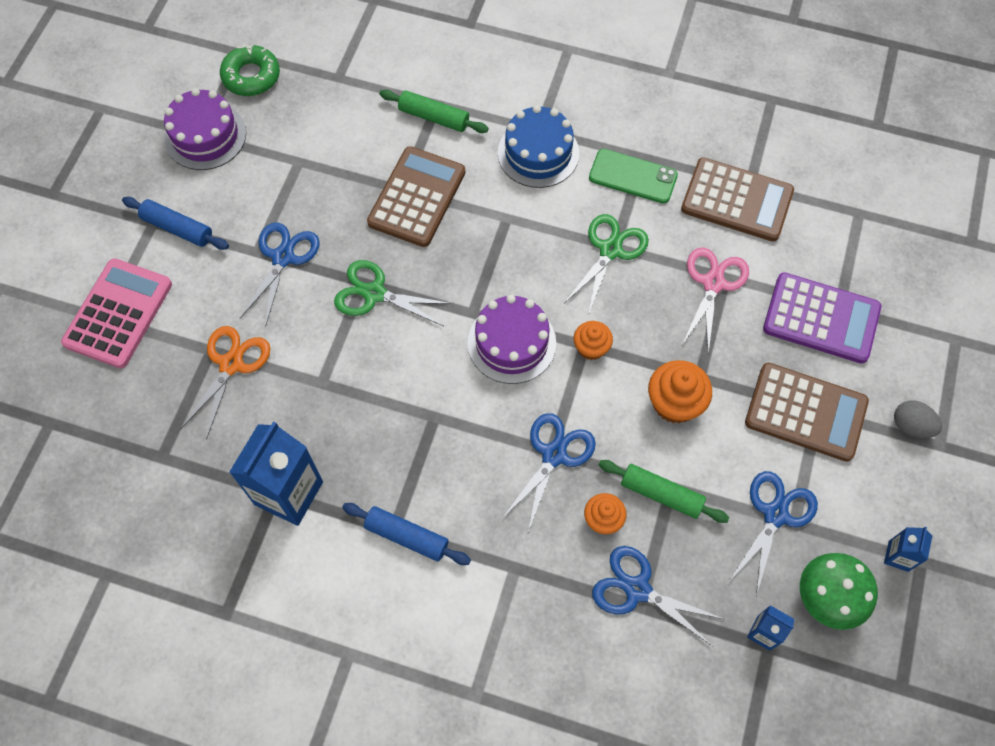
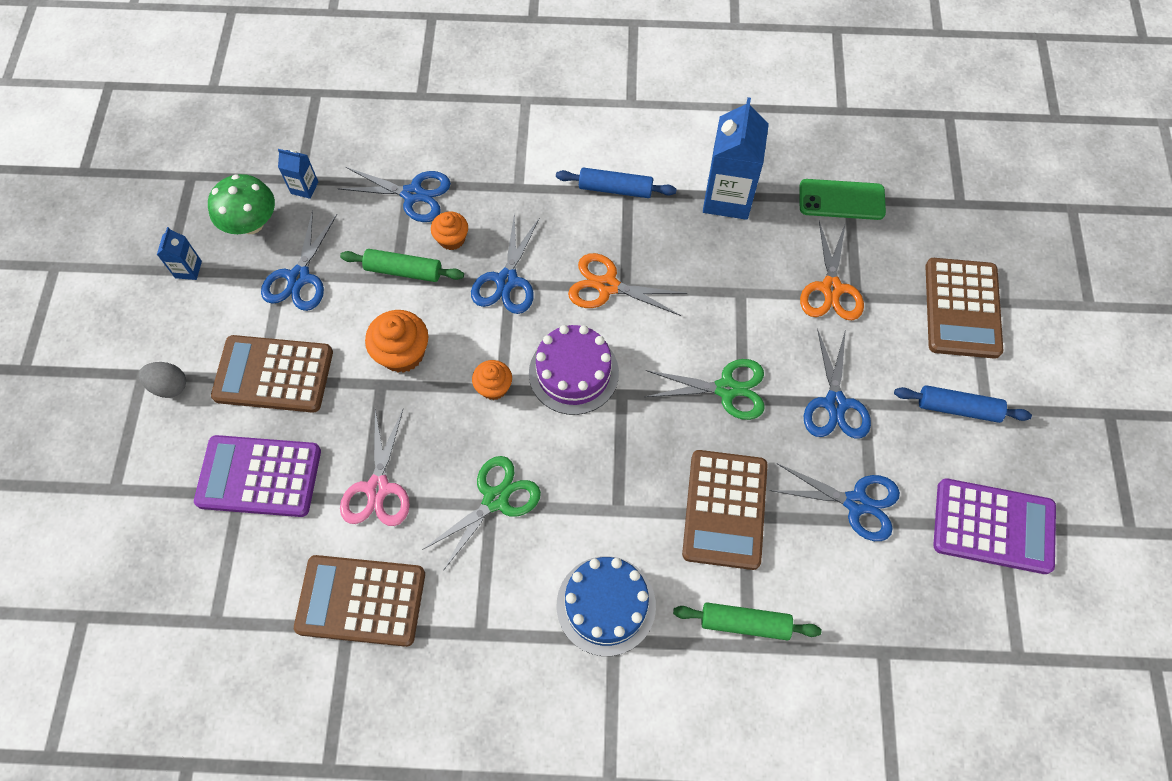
camera: 165 degrees right, 0 degrees up
(118, 313) = (962, 308): pink calculator -> brown calculator
(205, 136) = (993, 526): purple cake -> purple calculator
(251, 76) = (987, 624): green donut -> none
(306, 177) = (856, 503): none -> blue scissors
(452, 422) = (607, 286): none -> orange scissors
(610, 250) = (495, 499): green scissors -> green scissors turned 150 degrees counterclockwise
(633, 176) = (487, 602): green phone -> green phone (841, 200)

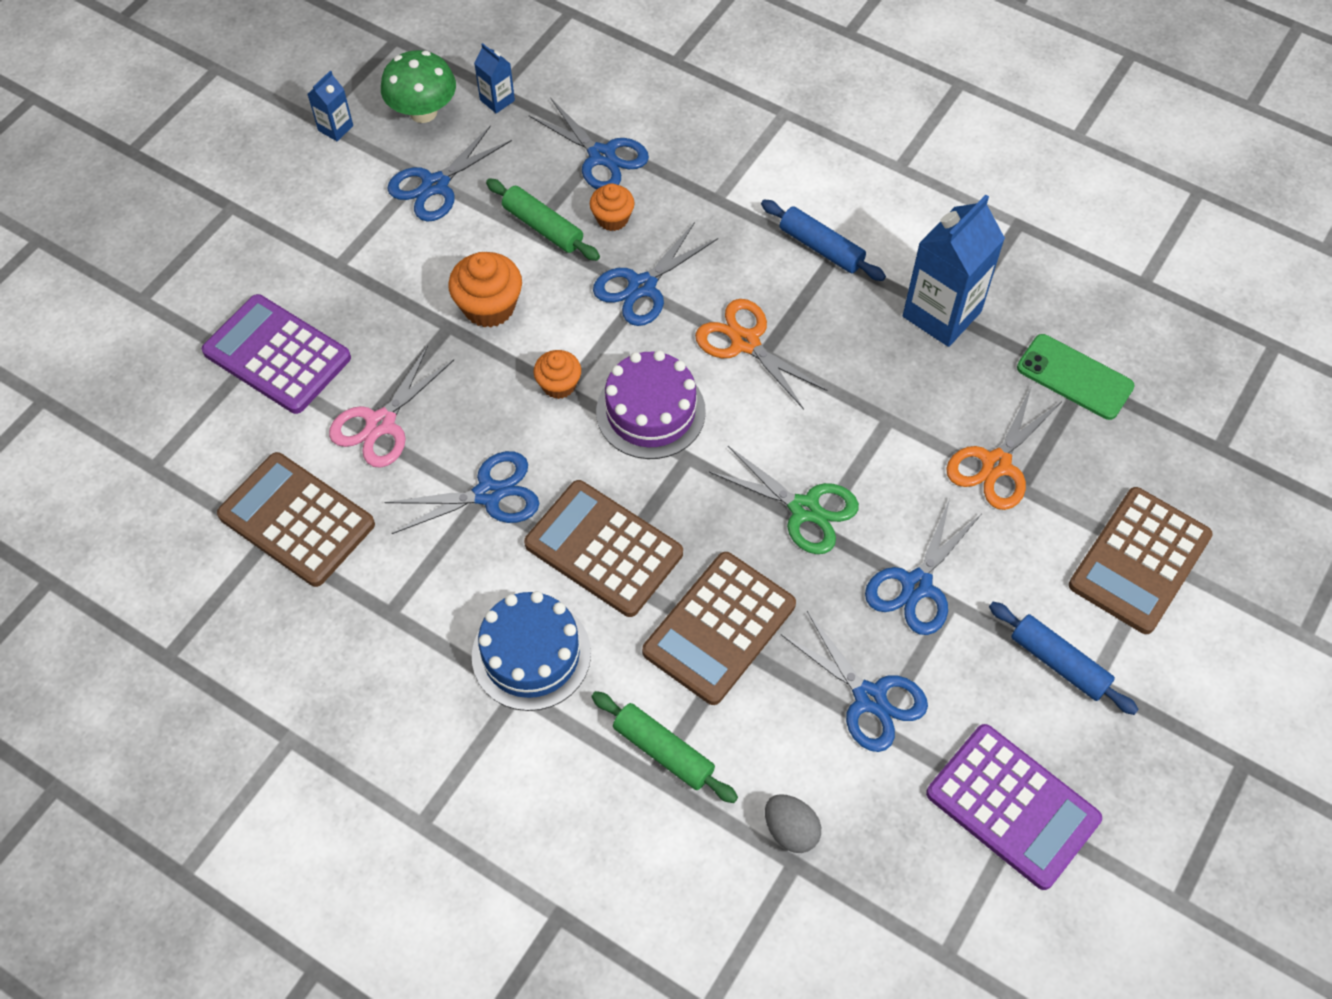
camera: 30 degrees right, 5 degrees down
(169, 386) = (249, 229): grey egg -> grey egg (790, 830)
(273, 375) = (351, 266): brown calculator -> brown calculator (603, 549)
(495, 499) = (488, 494): green scissors -> blue scissors

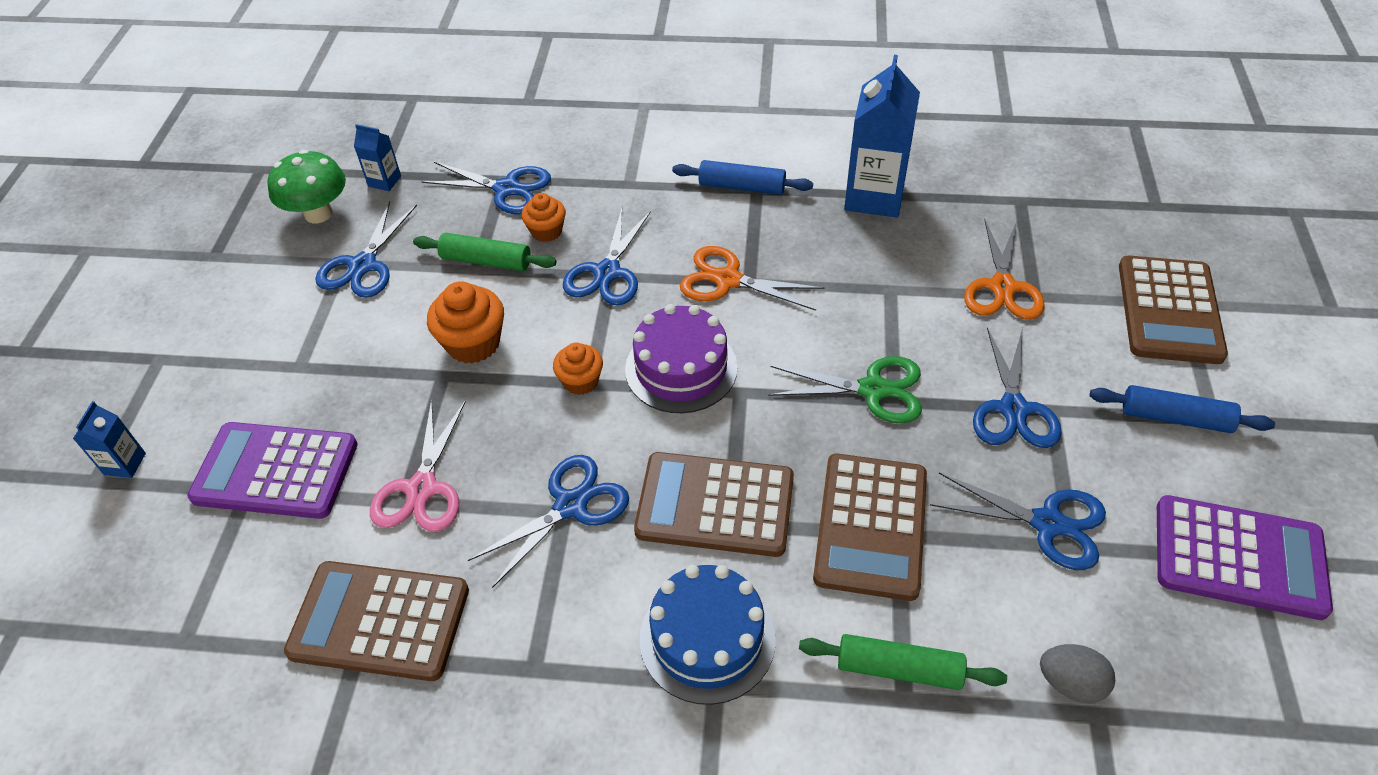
camera: 25 degrees left, 10 degrees down
(335, 128) = (237, 255): blue carton -> blue carton (125, 464)
(1074, 377) = (1011, 200): green phone -> none

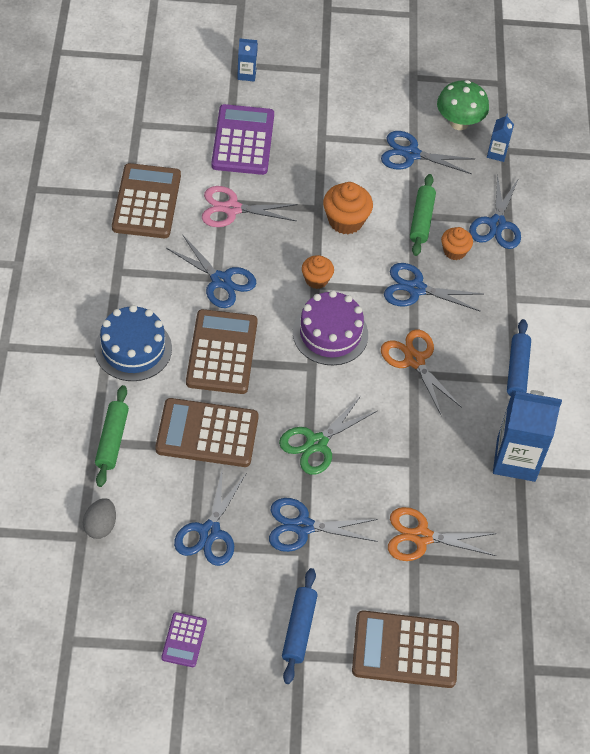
camera: 80 degrees right, 5 degrees up
(728, 280) = (414, 360): orange scissors -> orange scissors turned 45 degrees counterclockwise
(873, 389) = (316, 443): green scissors -> green scissors turned 45 degrees clockwise
(1239, 557) = (184, 640): purple calculator -> purple calculator, size x0.50

